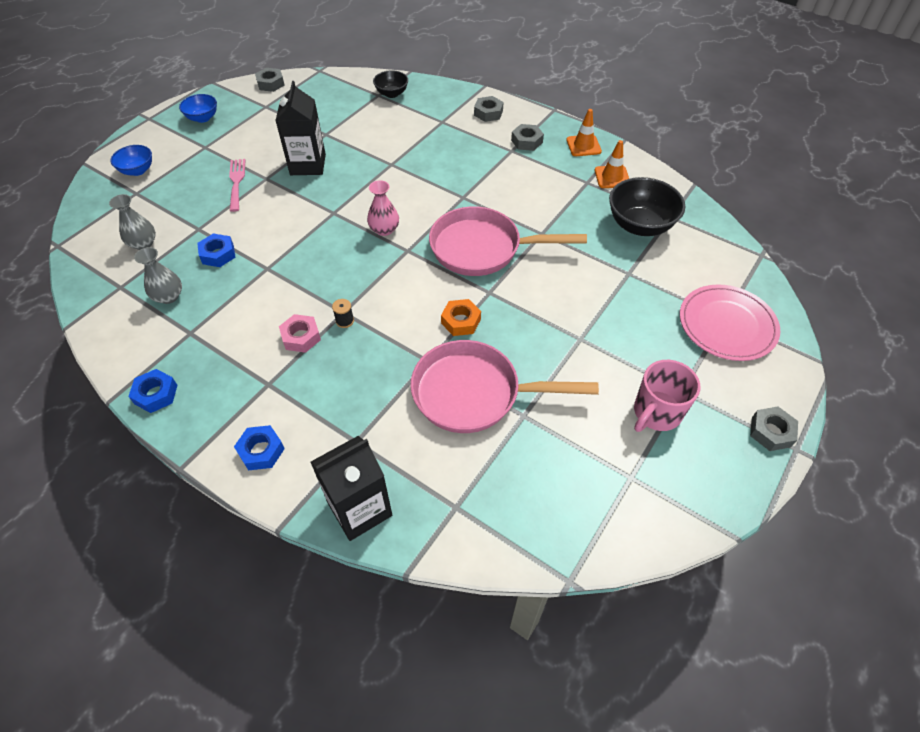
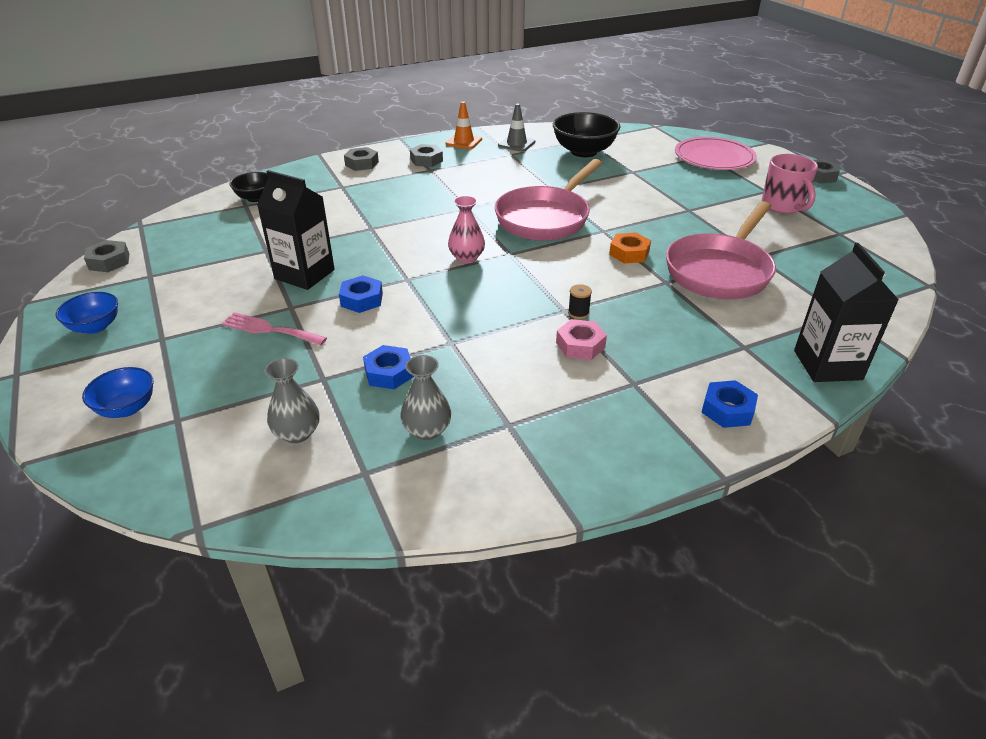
camera: 60 degrees left, 15 degrees down
(156, 394) = (594, 476): blue nut -> blue nut (362, 299)
(612, 177) = (516, 144): orange traffic cone -> grey traffic cone

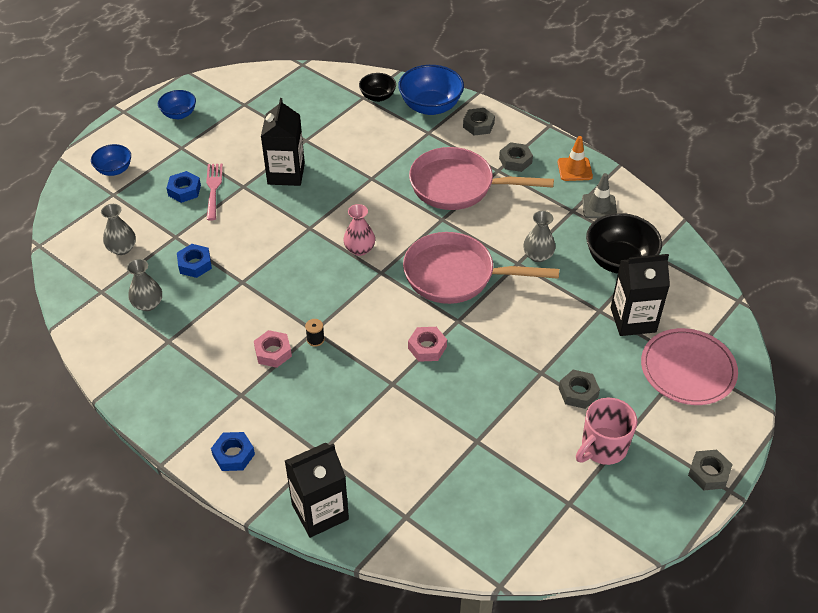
camera: 65 degrees right, 10 degrees up
(109, 261) = (250, 77): grey nut -> grey nut (578, 392)
(307, 177) = (430, 106): none -> blue bowl
(362, 299) = (270, 216): blue nut -> blue nut (184, 190)
(551, 179) = (538, 255): none -> grey vase
(629, 253) = (427, 347): orange nut -> pink nut
(651, 162) = (633, 320): none -> black carton
(720, 271) = (433, 417): pink pan -> pink pan (458, 186)

